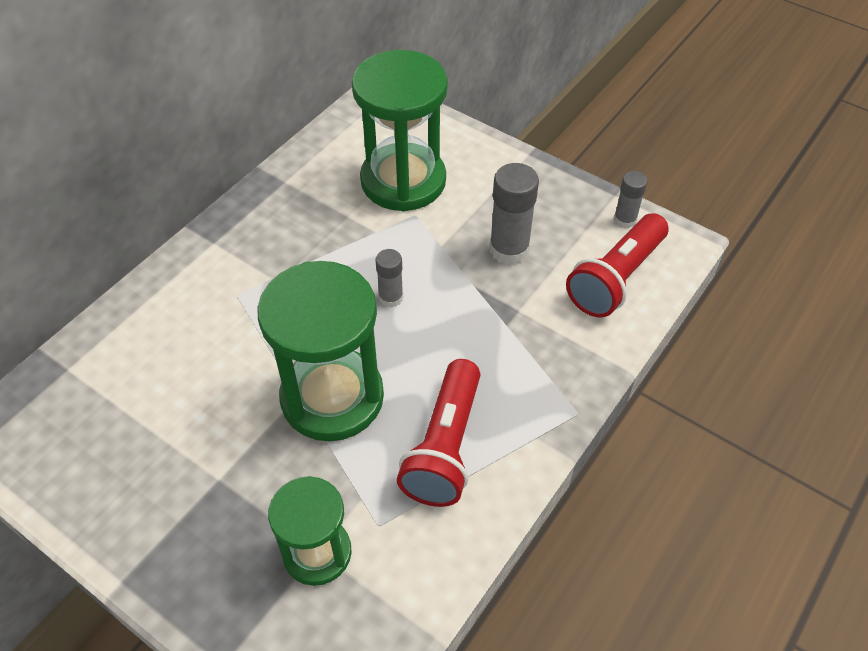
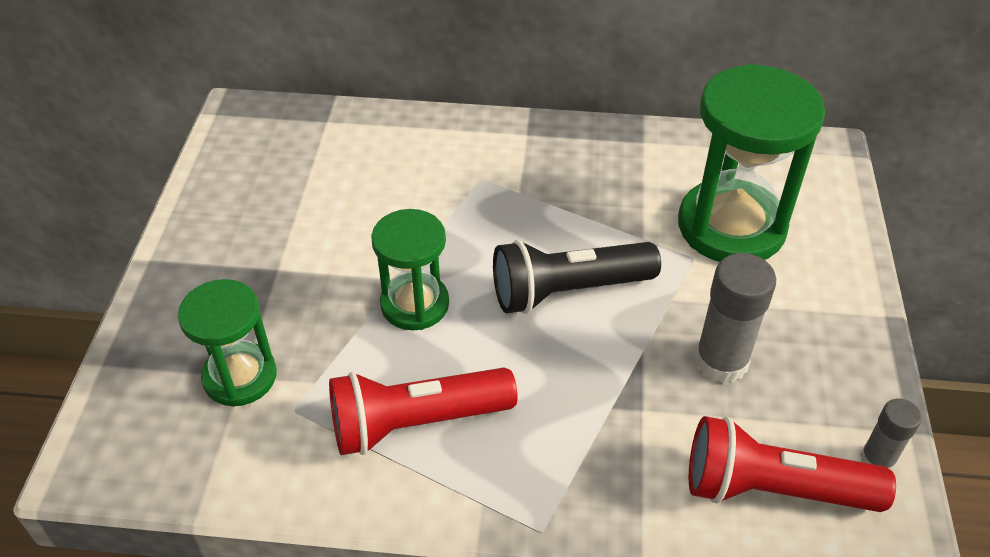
camera: 60 degrees right, 5 degrees down
(332, 397) = (415, 304): green hourglass -> green hourglass, size x0.60
(391, 298) = (568, 291): grey glue stick -> black flashlight

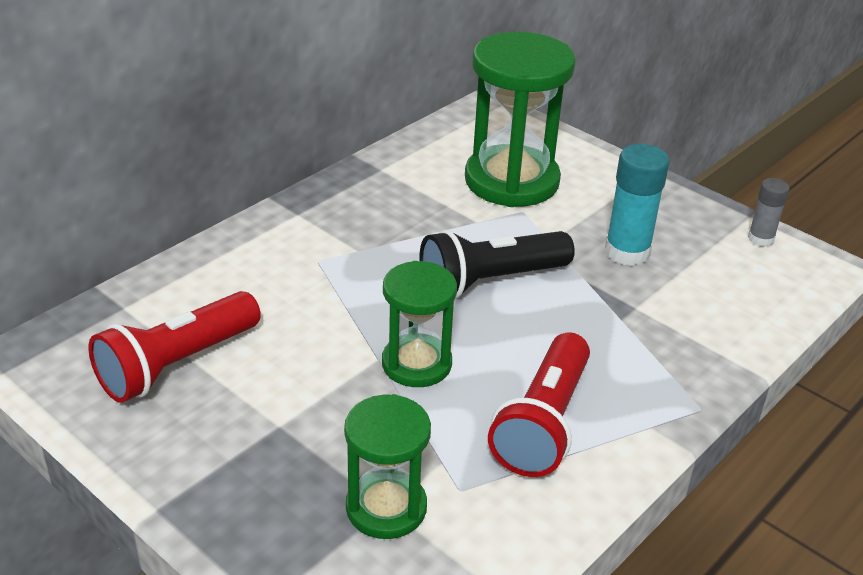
camera: 55 degrees left, 10 degrees down
(568, 291) = (490, 281): black flashlight -> black flashlight turned 45 degrees clockwise
(721, 361) = (627, 252): grey glue stick -> turquoise glue stick
(773, 489) = (749, 290): red flashlight -> red flashlight (177, 364)

